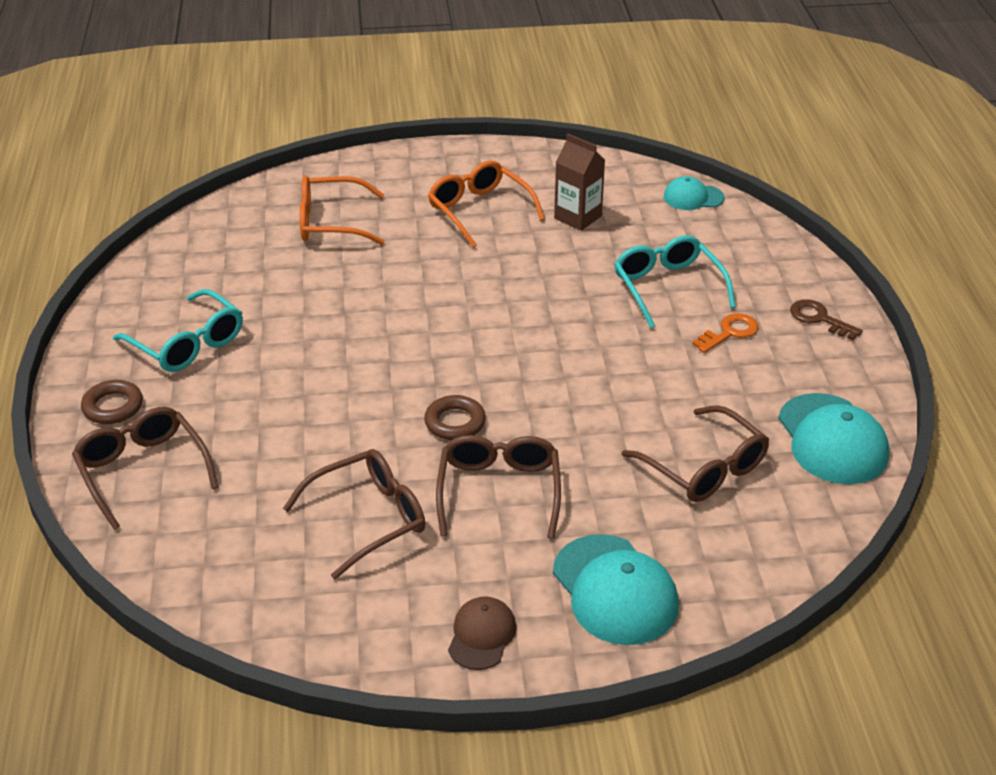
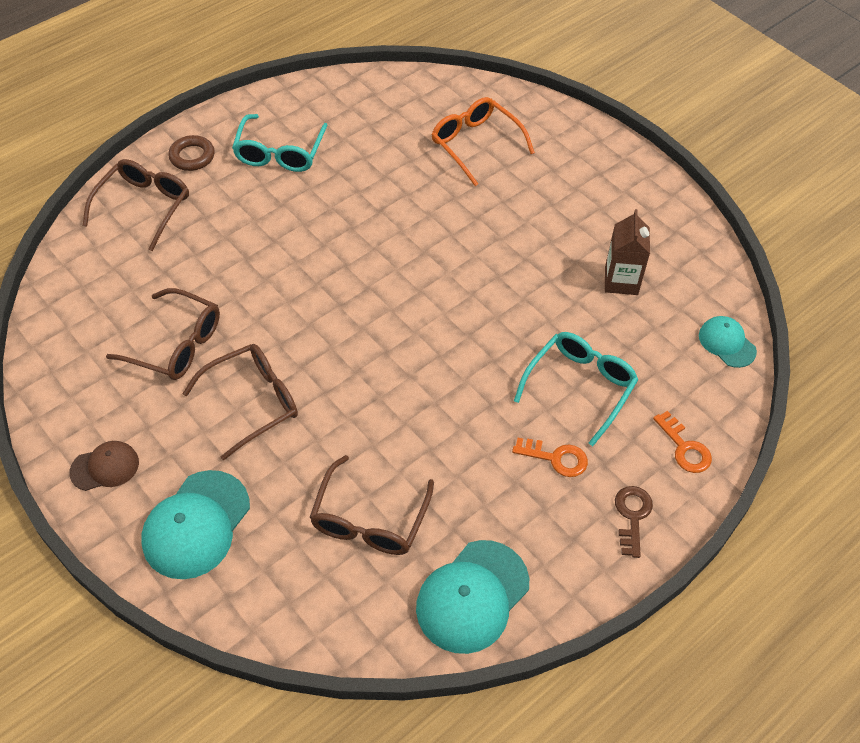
camera: 55 degrees right, 15 degrees up
(455, 422) = (307, 338): brown ring -> none
(479, 211) = (571, 217): orange glasses -> none
(776, 264) = (684, 448): none -> orange key

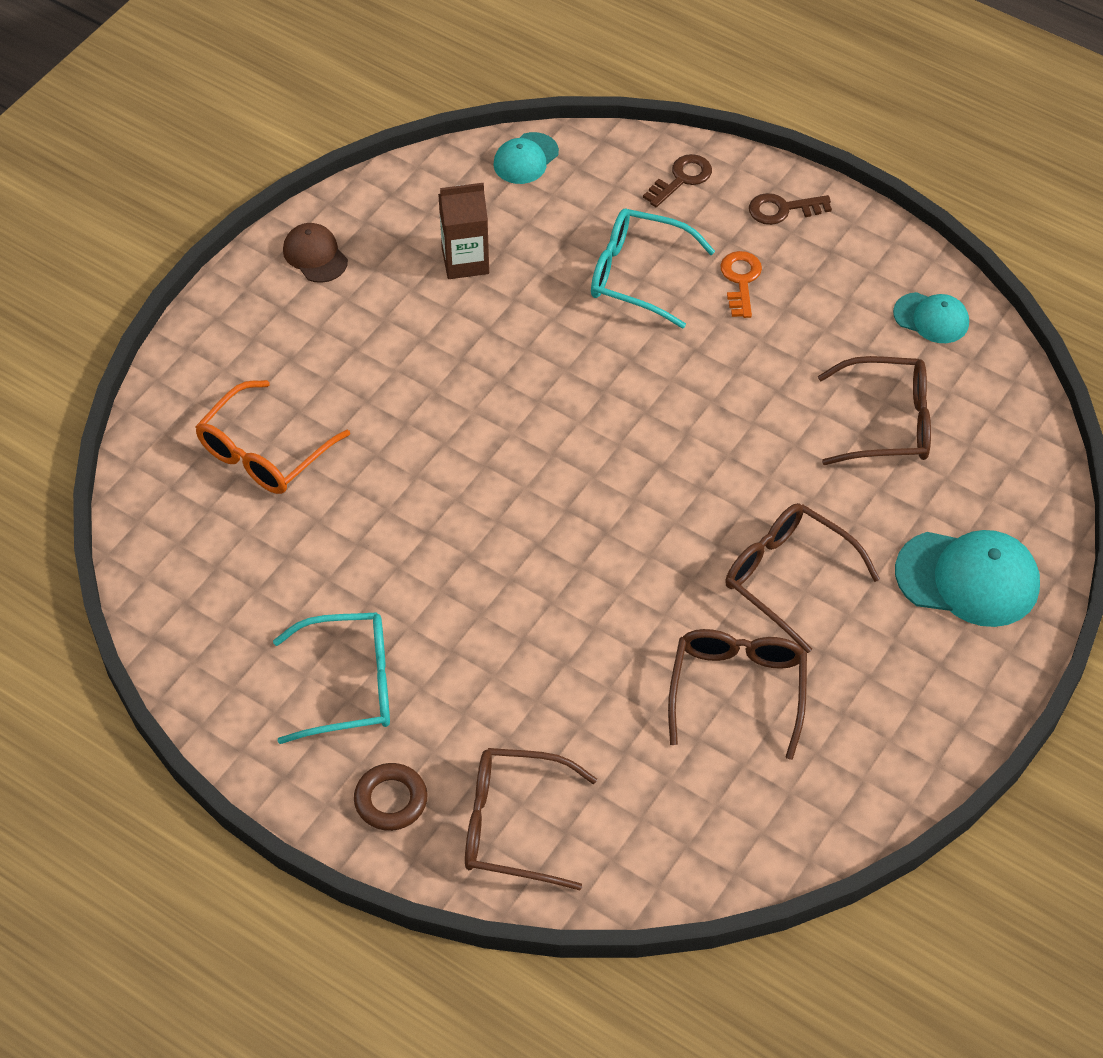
camera: 105 degrees left, 0 degrees up
(105, 467) = (941, 698): brown cap -> brown cap (315, 255)
(472, 596) = (931, 318): turquoise cap -> turquoise cap, size x0.58
(684, 448) = (682, 179): orange key -> brown key

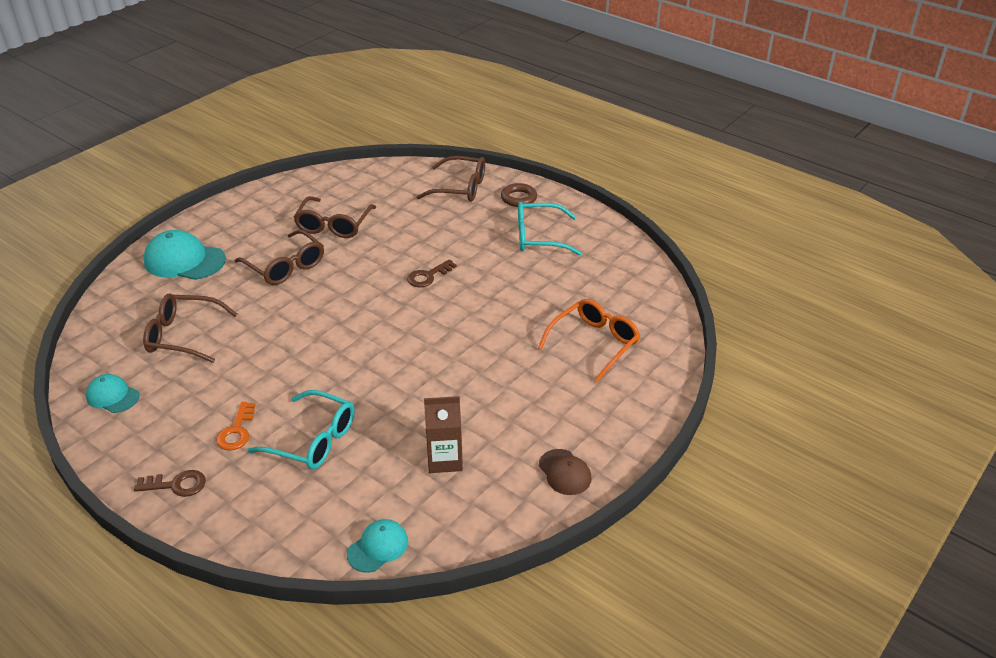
camera: 175 degrees left, 15 degrees down
(682, 179) = (248, 518): brown key -> brown key (428, 276)

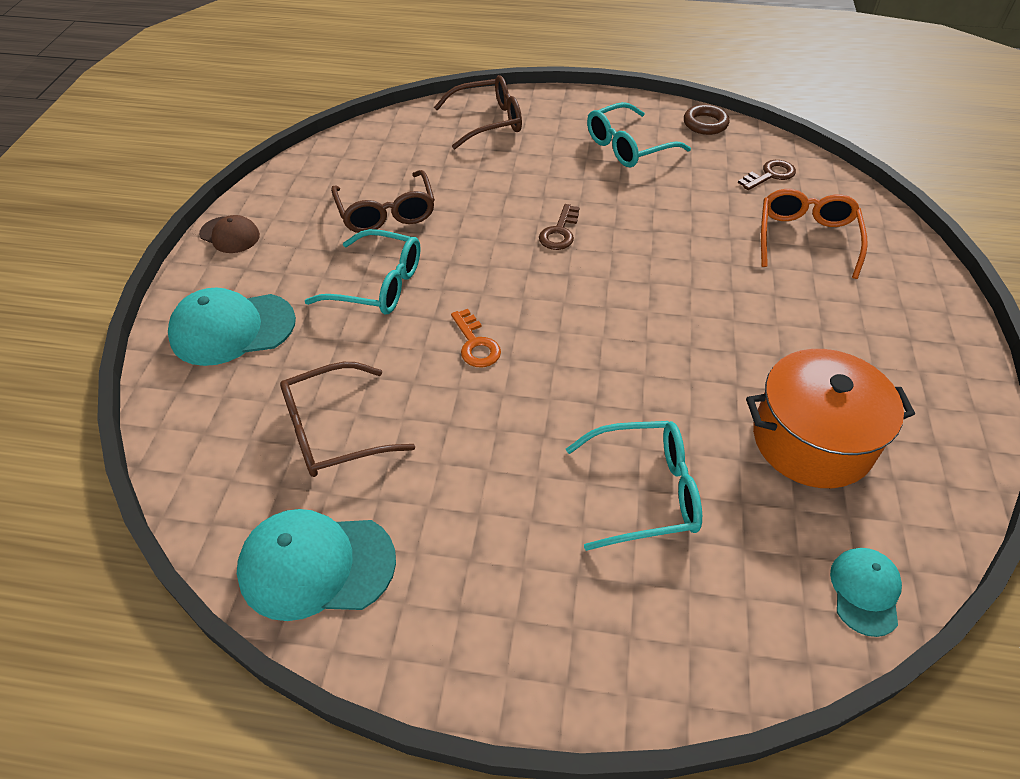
camera: 30 degrees left, 10 degrees up
(112, 396) = (316, 565): turquoise cap -> turquoise cap, size x1.74
(176, 485) = (540, 649): brown key -> brown key (770, 175)
(236, 431) = (539, 529): orange key -> orange key (475, 344)
(285, 266) = (378, 285): brown glasses -> turquoise glasses
(445, 459) = (812, 440): brown carton -> orange pot
(519, 198) = (562, 112): brown ring -> brown ring (705, 124)
(564, 472) = (939, 393): brown cap -> brown cap (230, 235)

